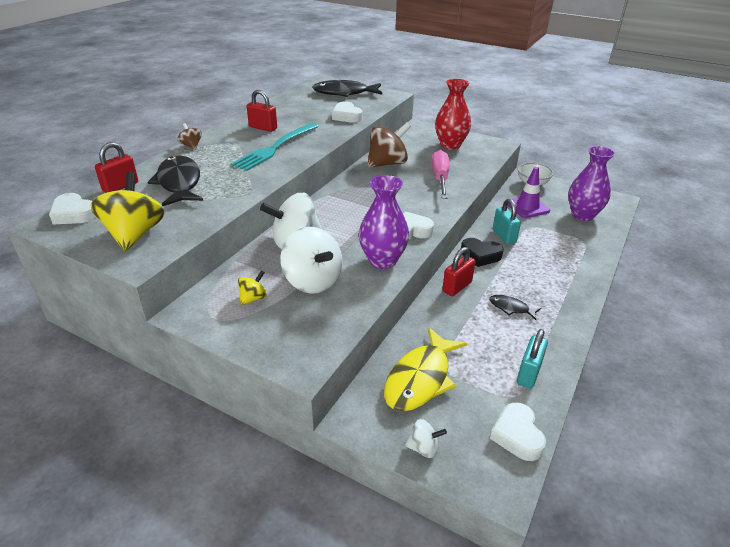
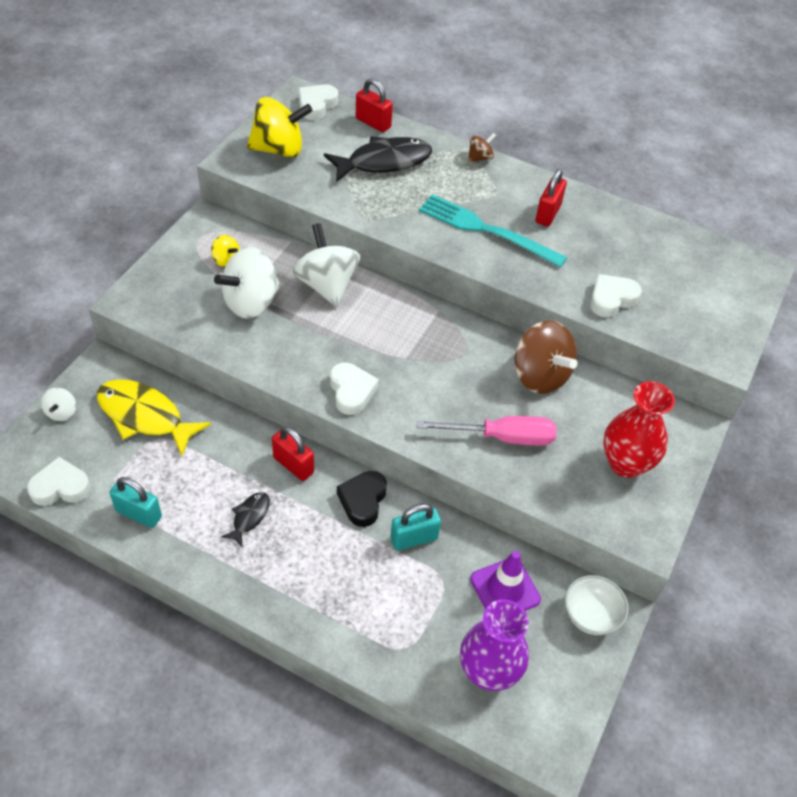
camera: 85 degrees right, 15 degrees up
(344, 93) = (711, 296): black fish -> none
(382, 261) = (287, 361): purple vase -> none

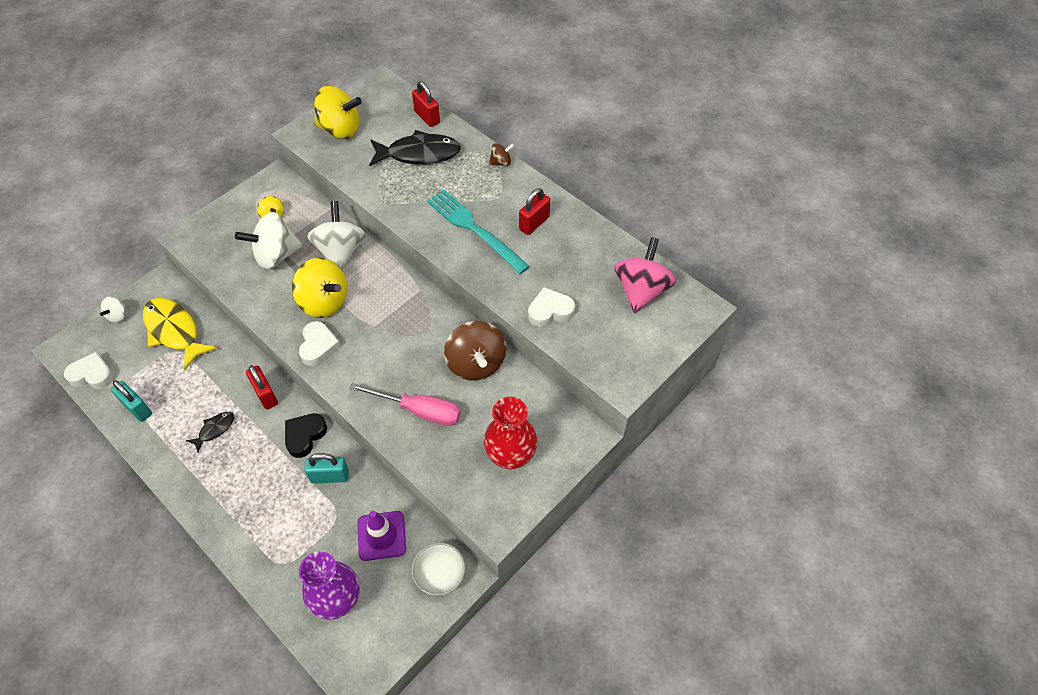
camera: 20 degrees right, 5 degrees up
(316, 105) = (388, 95): white heart -> none
(334, 343) = (324, 302): none -> yellow spinning top
(694, 262) = (641, 290): none -> pink spinning top

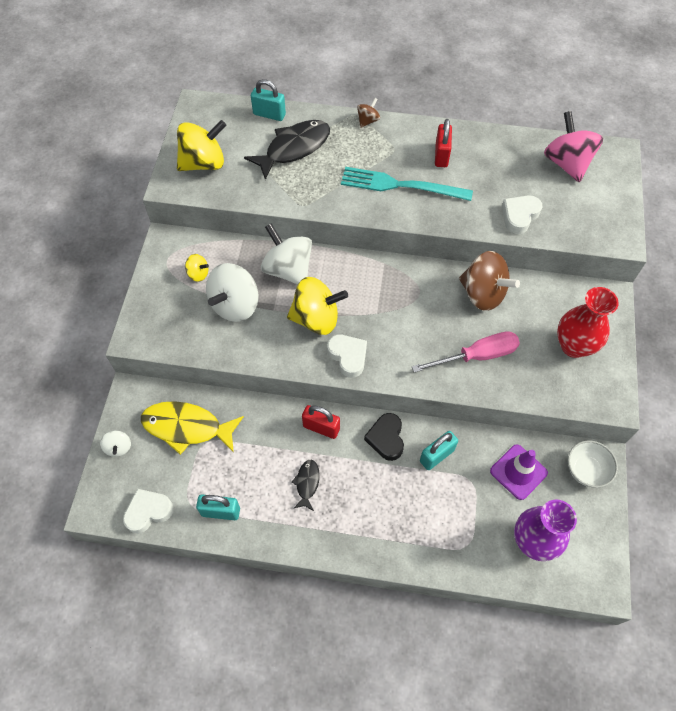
camera: 35 degrees left, 5 degrees up
(427, 117) = (269, 114): red padlock -> turquoise padlock

